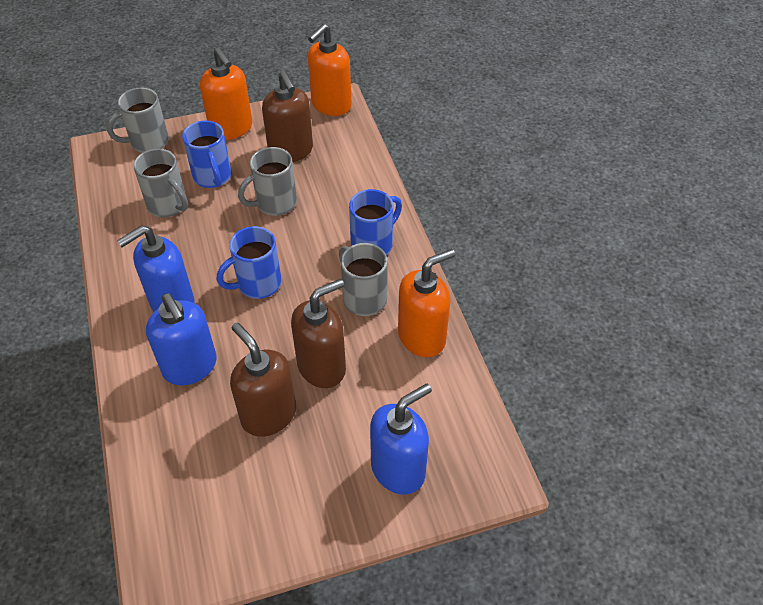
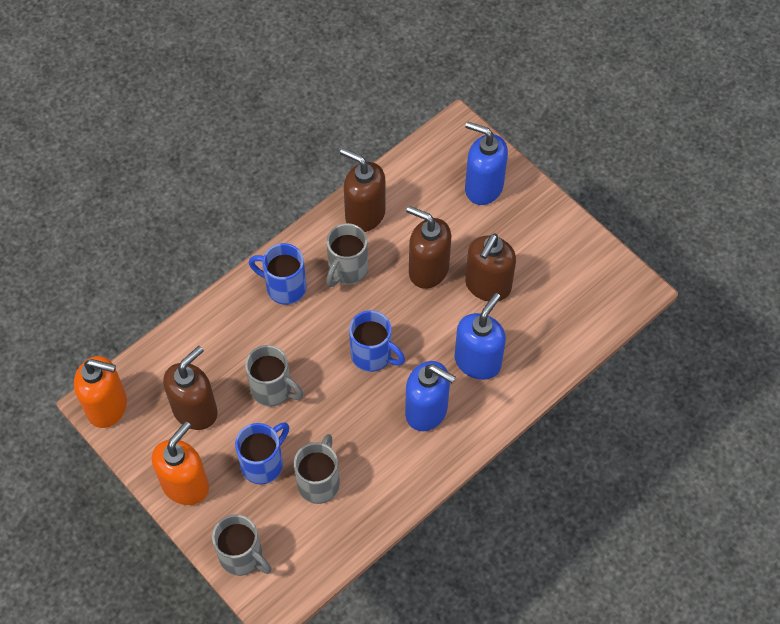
camera: 115 degrees left, 10 degrees up
(422, 337) = (364, 214): orange soap dispenser -> brown soap dispenser

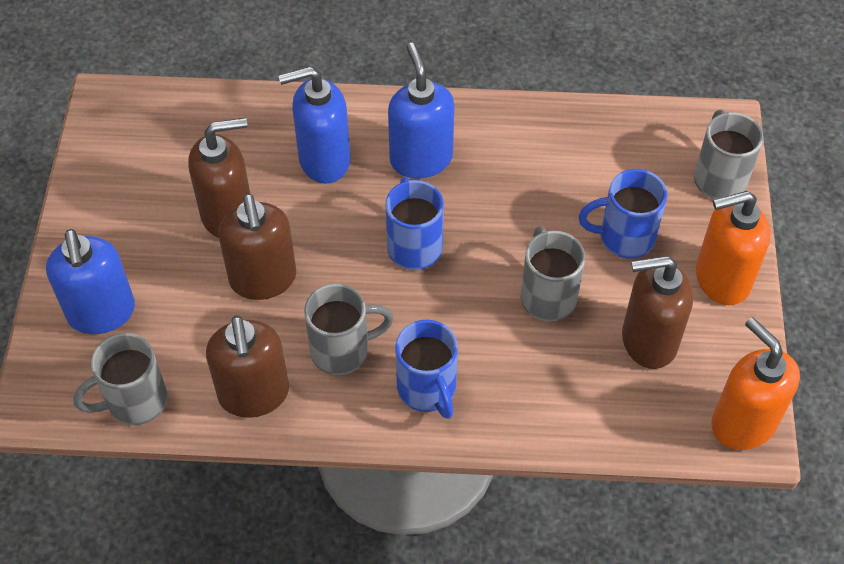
camera: 135 degrees left, 5 degrees down
(319, 482) = (586, 181): grey mug -> grey mug (134, 401)

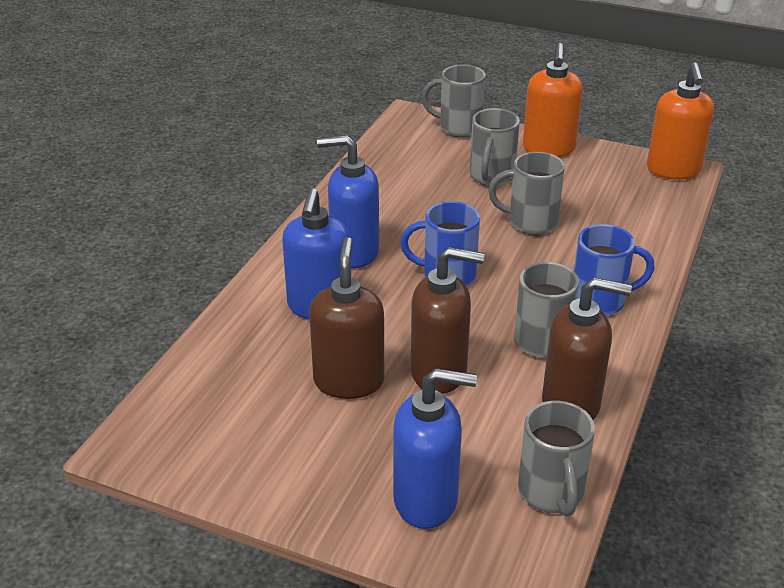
camera: 70 degrees left, 20 degrees down
(624, 237) = (491, 177): blue mug -> grey mug
(648, 341) = (590, 189): brown soap dispenser -> none
(743, 423) = (673, 170): orange soap dispenser -> orange soap dispenser turned 75 degrees counterclockwise

